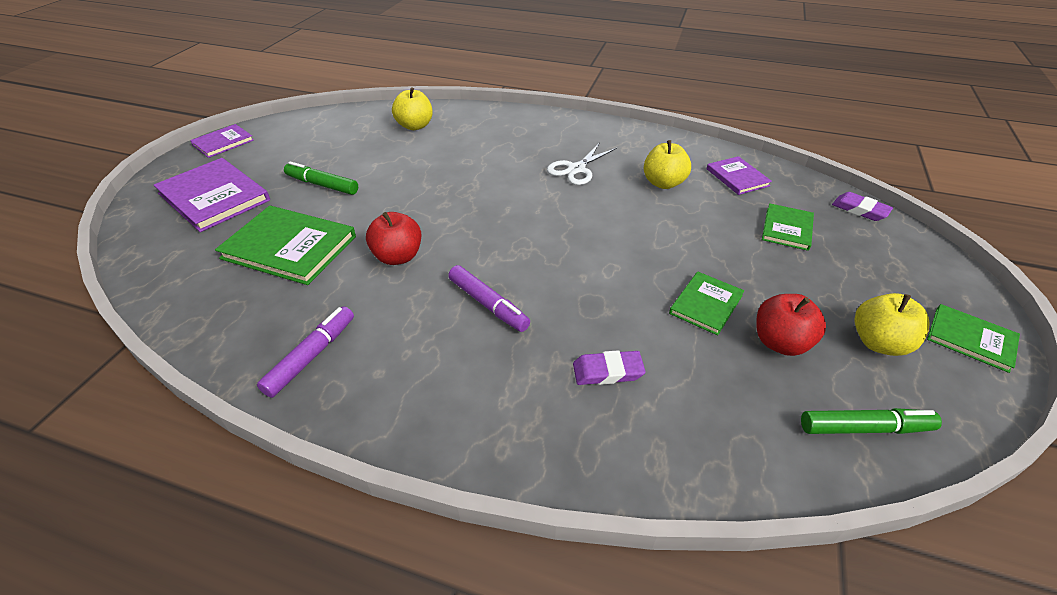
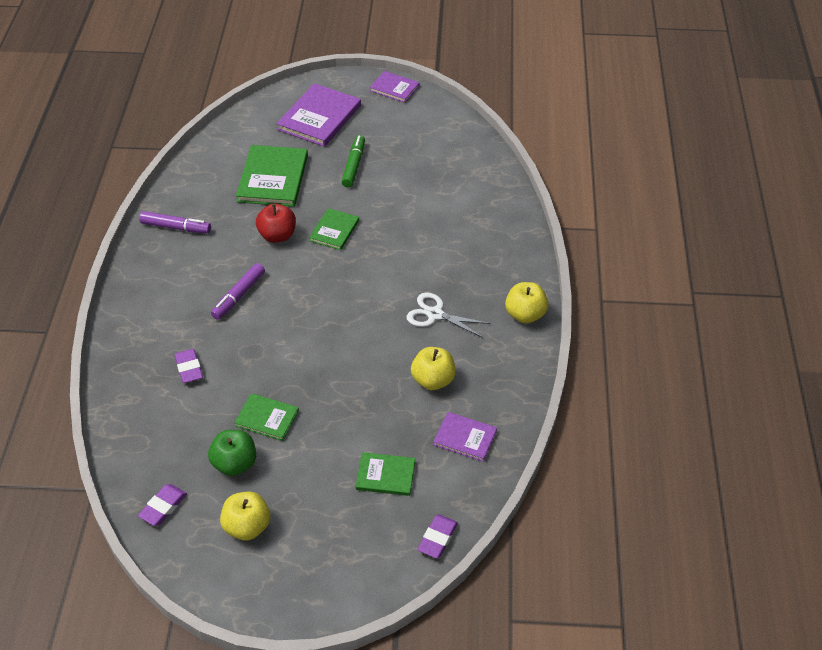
camera: 75 degrees right, 5 degrees up
(415, 126) = (469, 188): yellow apple -> yellow apple (525, 314)
(737, 177) = (465, 438): purple book -> purple book turned 60 degrees clockwise
(780, 342) = (235, 464): red apple -> green apple
(865, 428) = (163, 507): green marker -> purple eraser
(970, 339) = (264, 592): green book -> green book (334, 230)

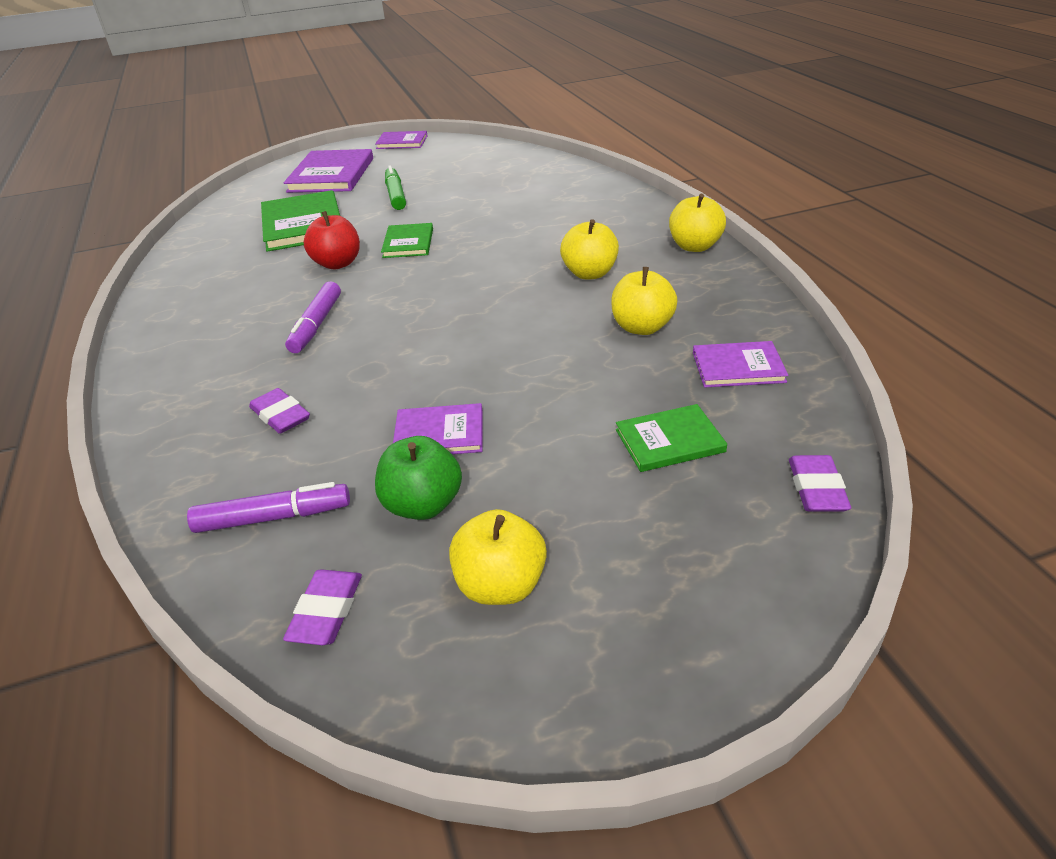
camera: 20 degrees left, 10 degrees down
(176, 227) = (192, 290): purple marker -> purple marker (273, 517)
(267, 418) = (439, 434): green book -> purple book
(435, 314) = (589, 273): white scissors -> yellow apple

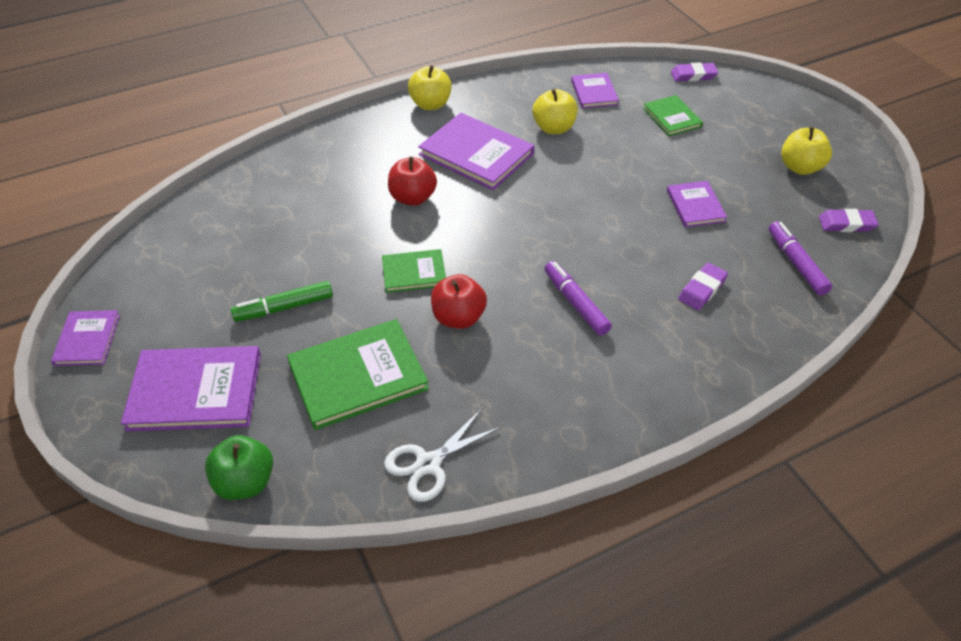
camera: 100 degrees left, 10 degrees up
(196, 252) = (428, 464): none -> white scissors
(316, 325) = (576, 303): purple marker -> purple marker turned 120 degrees counterclockwise
(423, 505) = (759, 202): green apple -> green apple (245, 482)
(519, 240) = (413, 198): none -> red apple
(589, 273) = (476, 154): yellow apple -> purple book

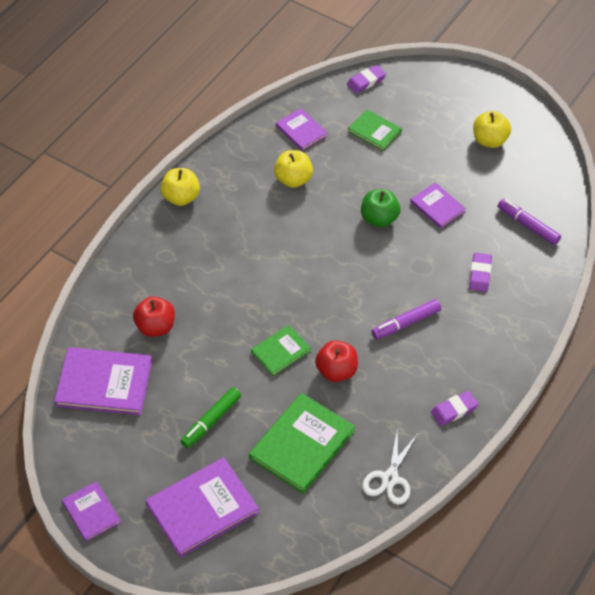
camera: 30 degrees left, 5 degrees up
(245, 482) = (287, 547): green apple -> green apple (379, 219)
(413, 198) = (233, 290): red apple -> red apple (155, 327)
(476, 154) = (251, 230): purple book -> purple book (104, 383)
(576, 303) = (406, 323): purple marker -> purple marker turned 60 degrees counterclockwise
(846, 224) = (543, 177): purple eraser -> purple eraser (454, 410)

